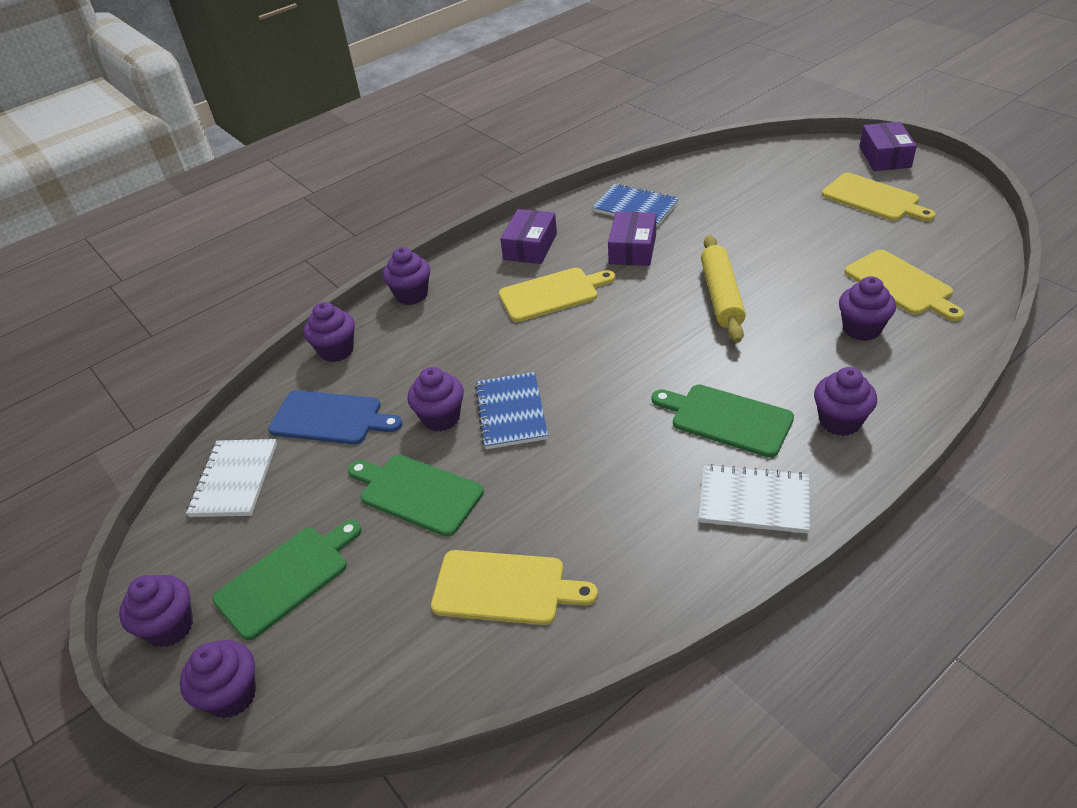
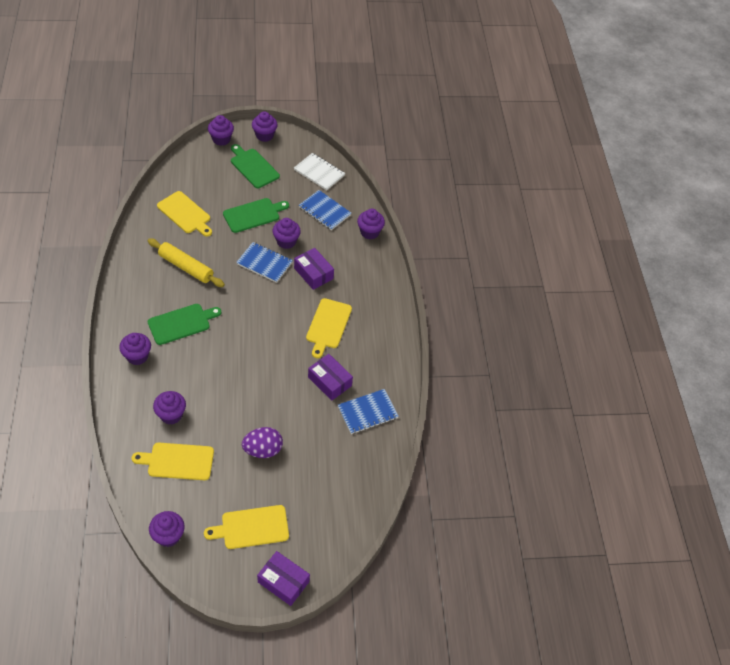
camera: 115 degrees right, 10 degrees up
(286, 578) = (253, 167): green cutting board -> green cutting board turned 150 degrees clockwise
(330, 418) = (324, 211): blue cutting board -> blue notebook
(411, 295) = (386, 277): purple cupcake -> purple cupcake (168, 536)
(505, 588) = (185, 214): yellow cutting board -> yellow cutting board turned 90 degrees counterclockwise
(530, 247) = (378, 343): purple box -> purple box (313, 273)
(721, 296) = (253, 385): yellow rolling pin -> yellow rolling pin (186, 267)
(754, 501) = (138, 299): white notebook -> none
(787, 241) = (263, 450): none -> purple egg

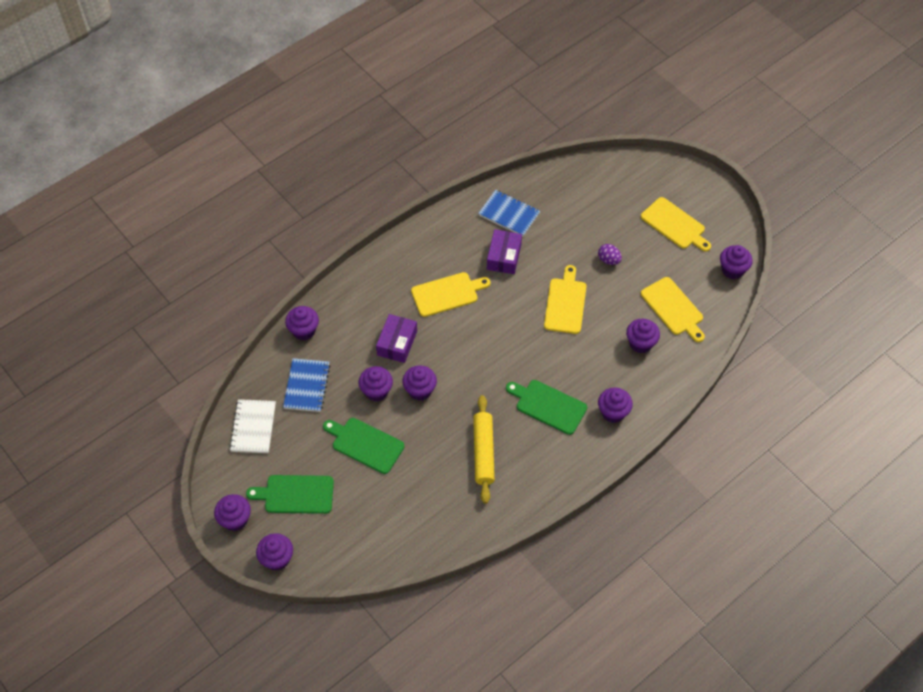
camera: 120 degrees left, 5 degrees up
(185, 214) = (417, 507): yellow cutting board -> yellow cutting board (565, 303)
(253, 167) = (296, 494): green cutting board -> green cutting board turned 75 degrees clockwise
(263, 450) = (608, 260): purple egg -> purple egg, size x0.64
(264, 263) = (420, 390): blue notebook -> purple cupcake
(283, 582) = (692, 181): purple box -> none

